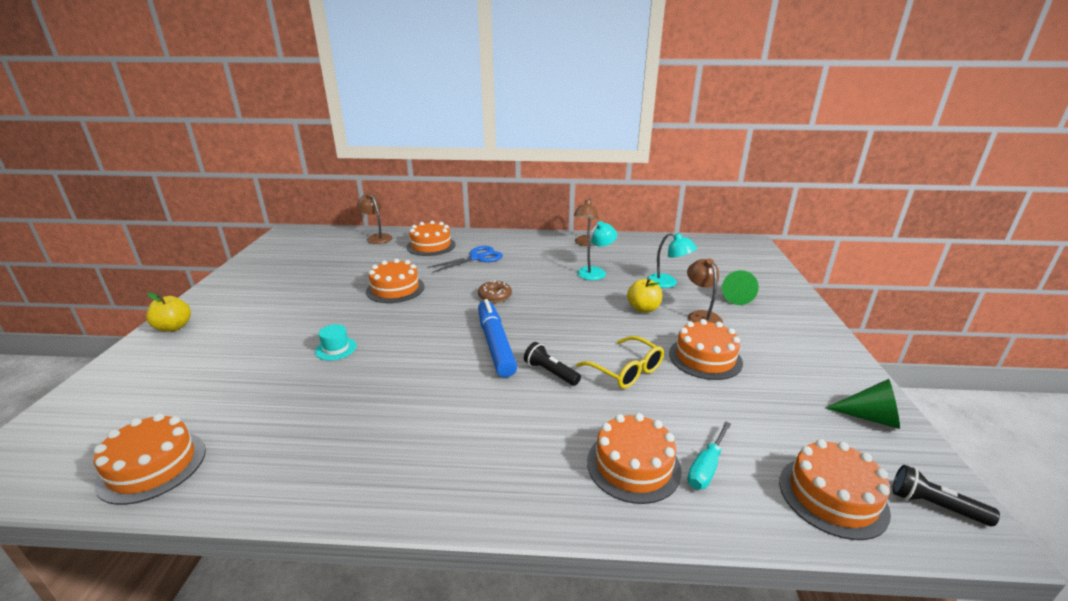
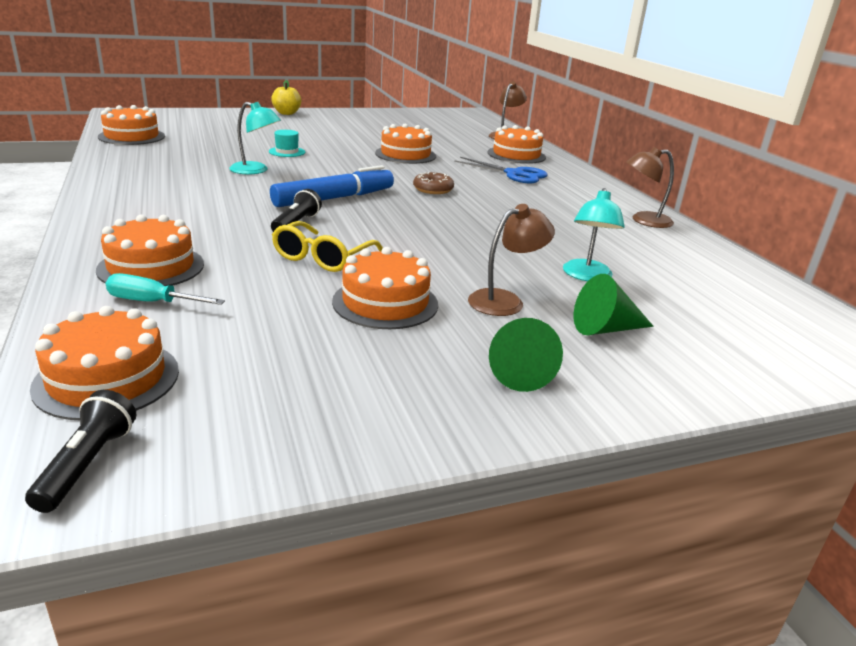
camera: 65 degrees right, 0 degrees up
(595, 272) = (560, 230): turquoise lamp -> turquoise lamp (255, 170)
(643, 309) = (485, 262): yellow apple -> none
(870, 417) = (295, 432): green cone -> green cone (517, 371)

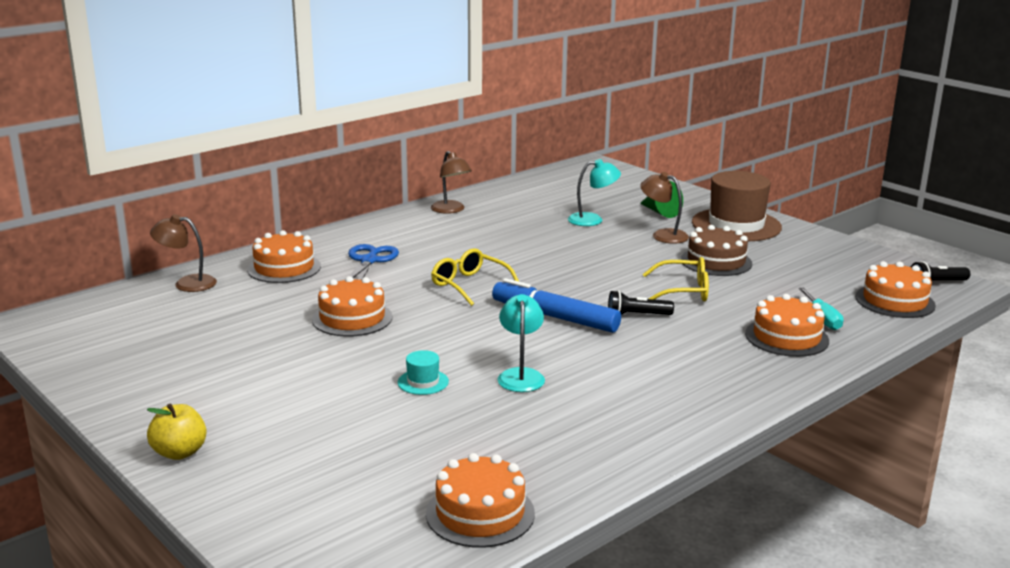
camera: 110 degrees left, 5 degrees down
(385, 303) = (716, 261): orange cake -> brown cake
(433, 189) = (469, 285): brown donut -> yellow glasses
(517, 371) = (736, 225): green cone -> brown hat

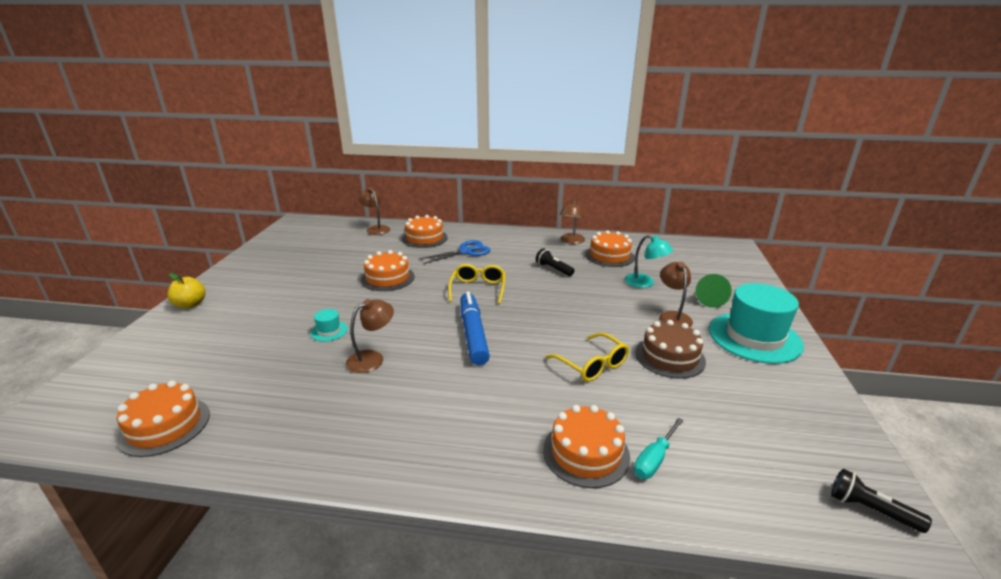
camera: 50 degrees right, 5 degrees up
(521, 375) = (372, 358): turquoise lamp -> brown lamp
(637, 315) = (521, 363): black flashlight -> black flashlight (553, 269)
(736, 225) = (754, 337): brown hat -> turquoise hat
(894, 301) = (771, 494): orange cake -> orange cake (609, 256)

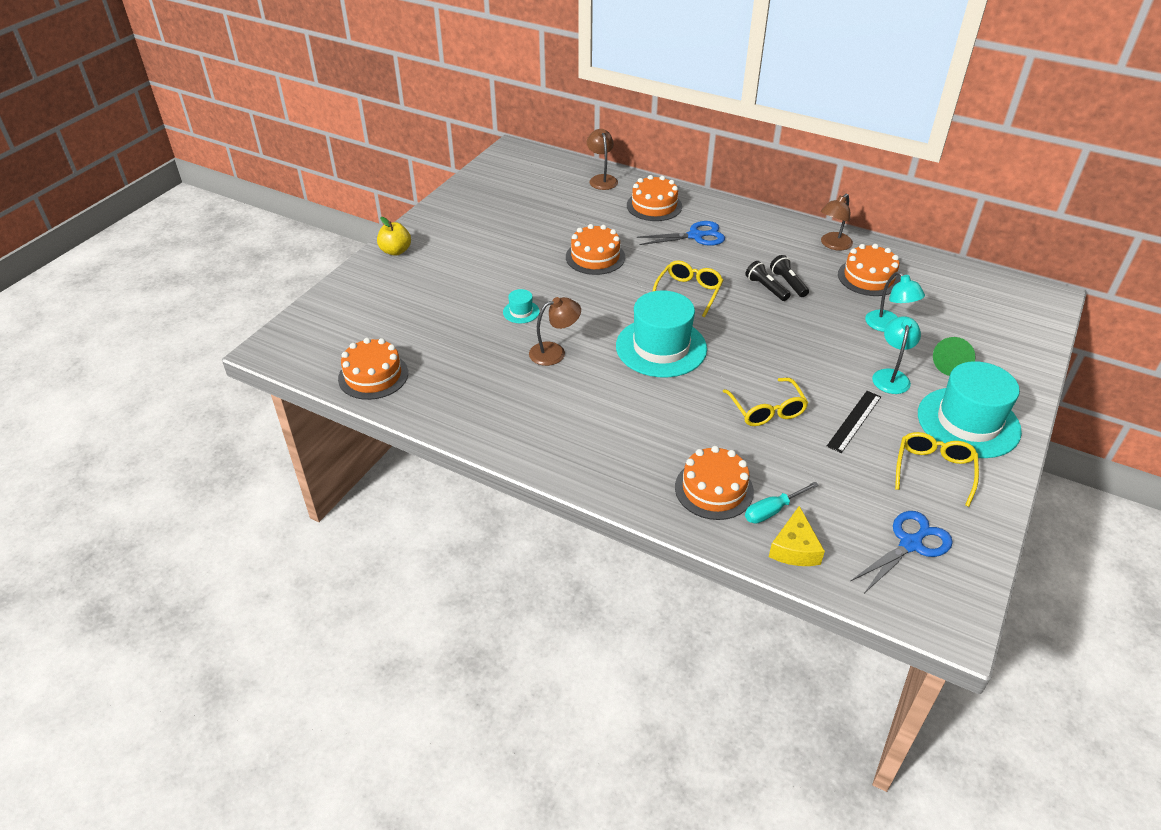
camera: 20 degrees right, 15 degrees up
(473, 334) = (661, 347): blue marker -> turquoise hat
(670, 357) = (854, 421): brown cake -> black ruler
(672, 316) = (891, 376): brown lamp -> turquoise lamp
(701, 494) = (794, 548): none -> yellow cheese
(761, 381) = (934, 470): none -> yellow glasses
(797, 456) = (910, 544): none -> blue scissors
(870, 509) = (939, 601): black flashlight -> black flashlight (766, 288)

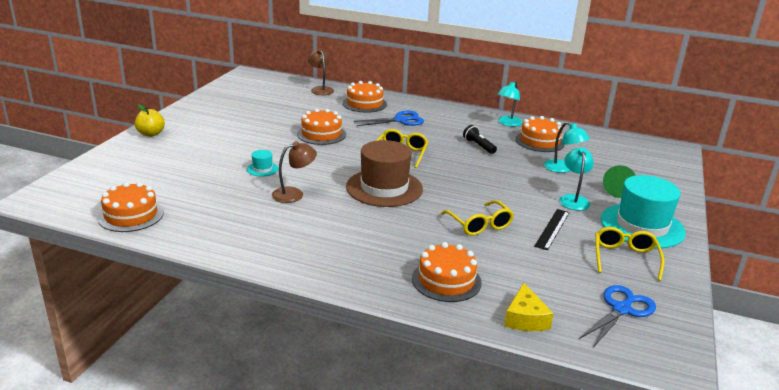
camera: 10 degrees left, 15 degrees down
(661, 347) = (384, 188): turquoise hat -> brown hat
(766, 288) = (462, 149): black flashlight -> none
(772, 511) = (499, 293): turquoise screwdriver -> none
(832, 245) = (507, 123): brown lamp -> turquoise lamp

